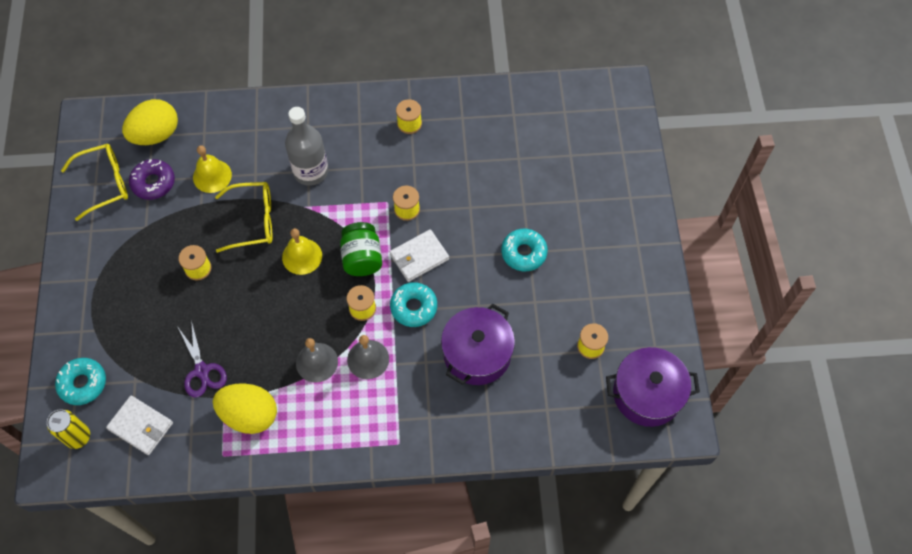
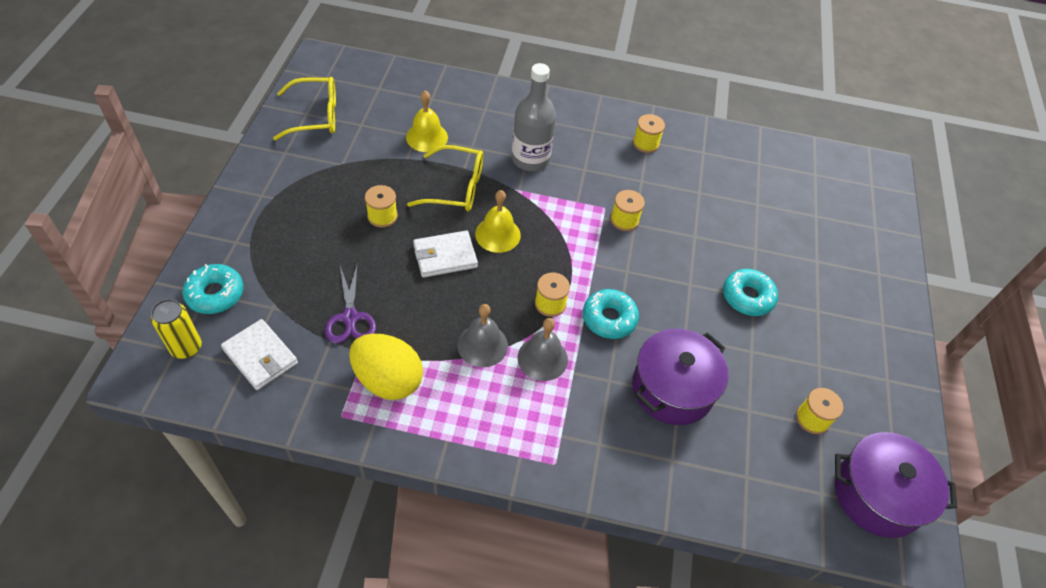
camera: 10 degrees right, 10 degrees down
(153, 183) = (365, 128): purple donut -> none
(156, 135) = (383, 88): yellow egg -> none
(362, 258) = (563, 254): green jar -> none
(419, 257) = (627, 269): white wallet -> white wallet (445, 256)

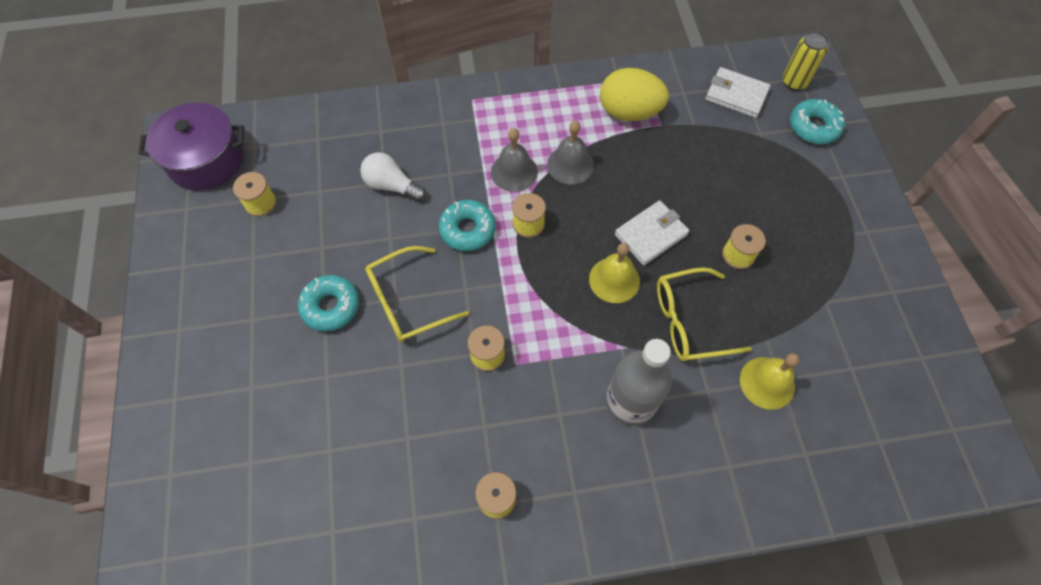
camera: 165 degrees right, 10 degrees up
(316, 116) = (908, 358): yellow glasses -> yellow glasses (407, 302)
(350, 317) = (693, 147): purple scissors -> none
(672, 388) = (392, 186): purple pot -> white light bulb

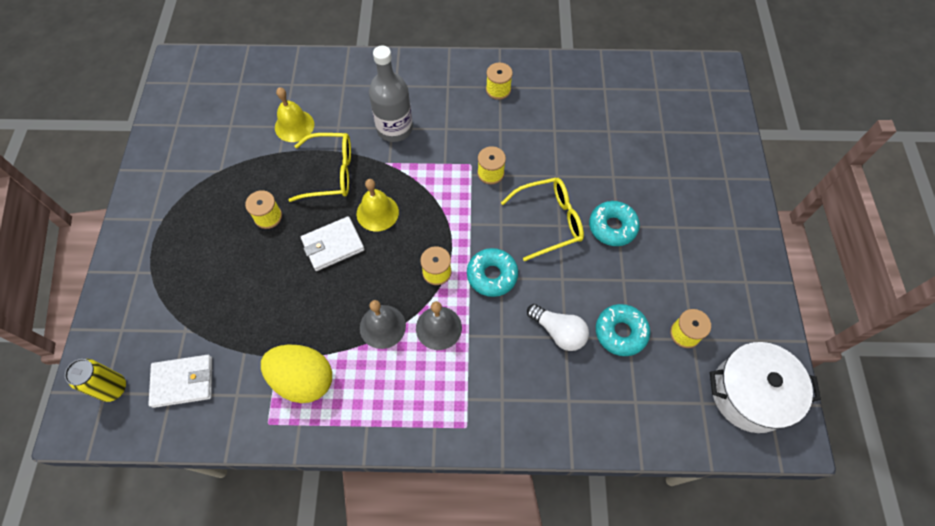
camera: 170 degrees left, 0 degrees up
(206, 160) = (749, 393): purple pot -> white pot
(736, 95) = (183, 382): white wallet -> white wallet turned 45 degrees counterclockwise
(813, 127) = (129, 329): turquoise donut -> turquoise donut (620, 332)

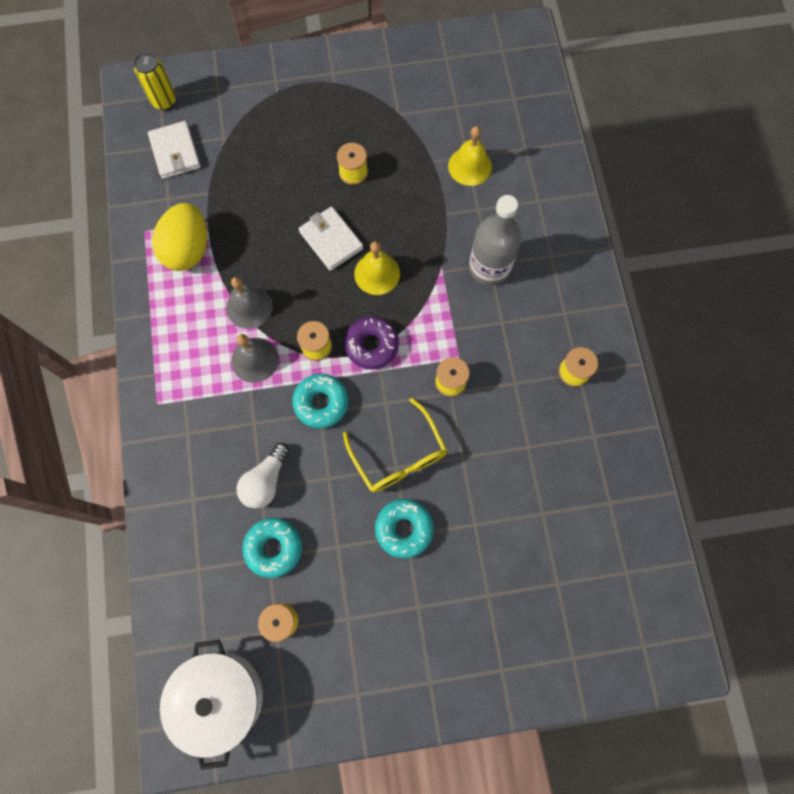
camera: 80 degrees right, 10 degrees up
(331, 173) = (417, 217): yellow glasses -> none
(445, 227) = (371, 345): none -> purple donut

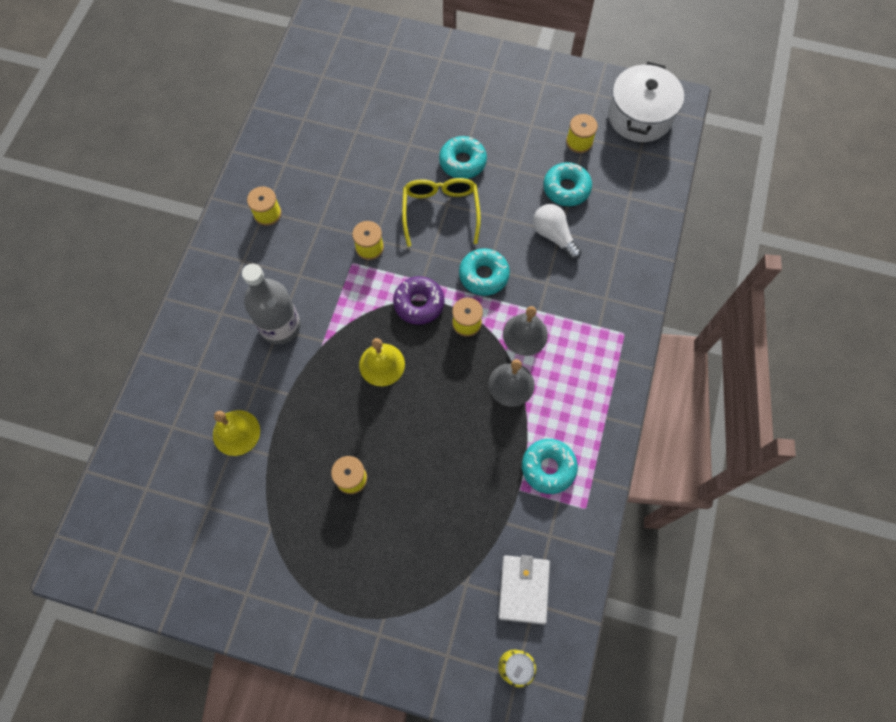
camera: 155 degrees left, 5 degrees down
(188, 249) = (548, 468): yellow egg -> turquoise donut
(266, 481) = (554, 236): white light bulb -> white light bulb turned 90 degrees counterclockwise
(331, 240) = (407, 415): white wallet -> none

